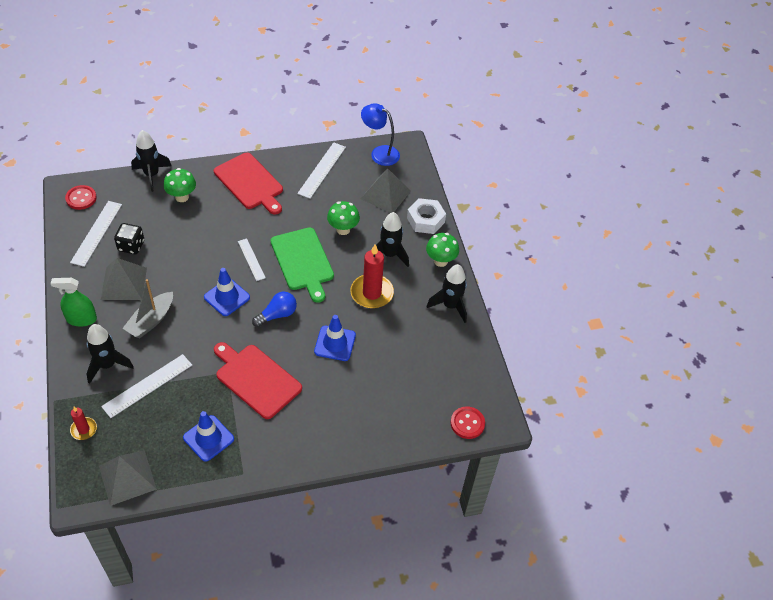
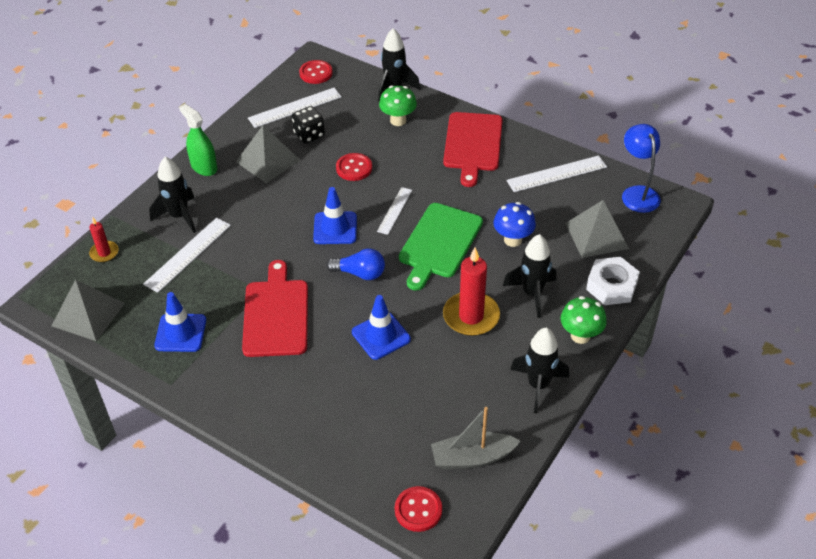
camera: 50 degrees right, 5 degrees down
(147, 385) = (188, 254): white ruler -> white ruler turned 60 degrees counterclockwise
(151, 320) = (252, 205): grey boat -> grey boat (472, 457)
(191, 249) = (354, 168): none -> red button
(343, 229) = (513, 240): green mushroom -> blue mushroom

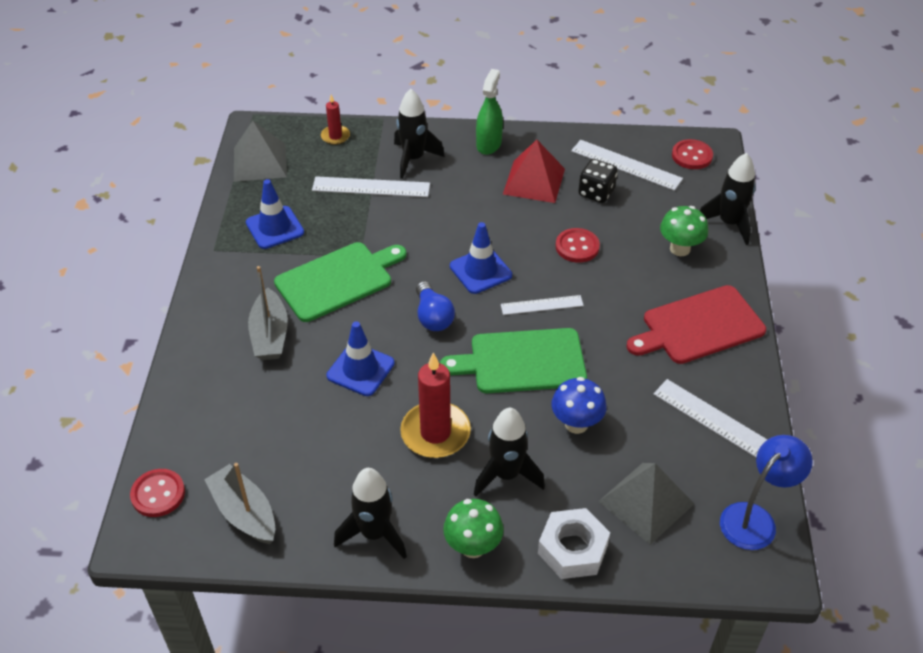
camera: 60 degrees right, 0 degrees up
(268, 160) = (534, 181): grey pyramid -> red pyramid
(276, 314) = (337, 280): red cutting board -> green cutting board
(302, 379) = (270, 335): none -> grey boat

